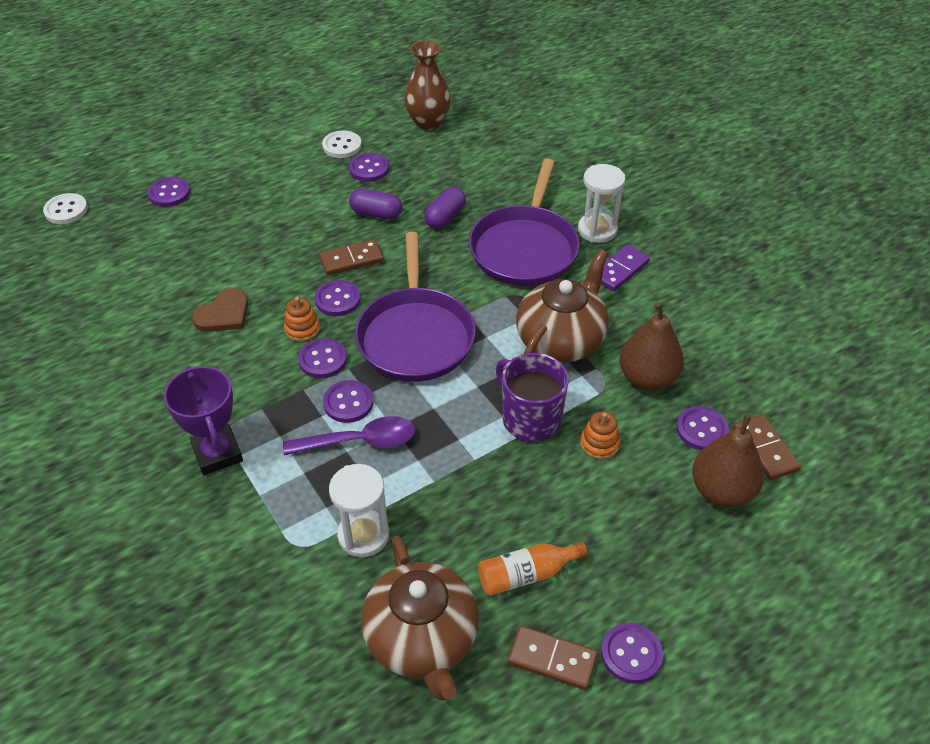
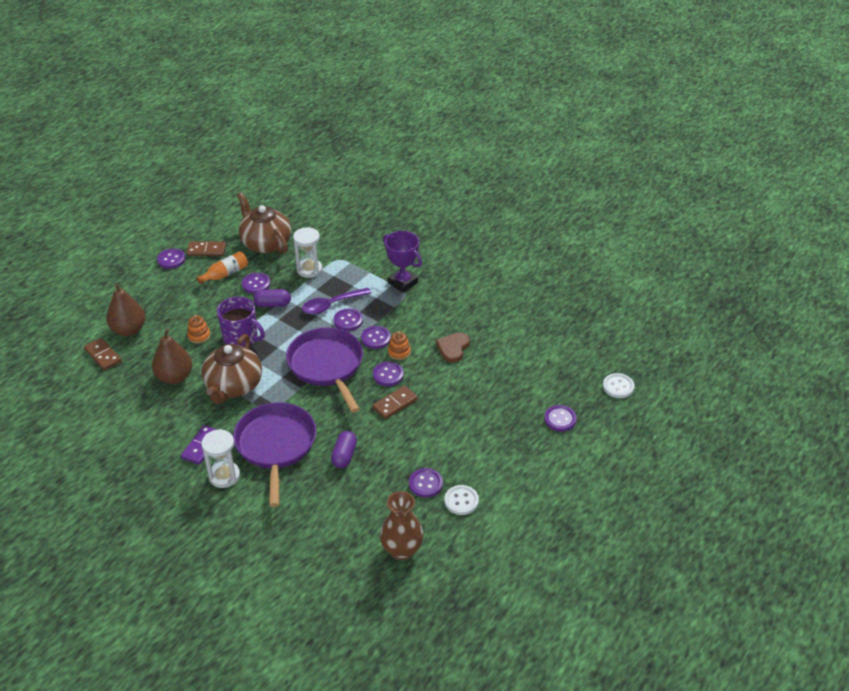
camera: 160 degrees right, 5 degrees down
(376, 214) = (397, 444): purple capsule -> purple capsule (273, 304)
(701, 430) = (140, 356): purple button -> purple button (256, 284)

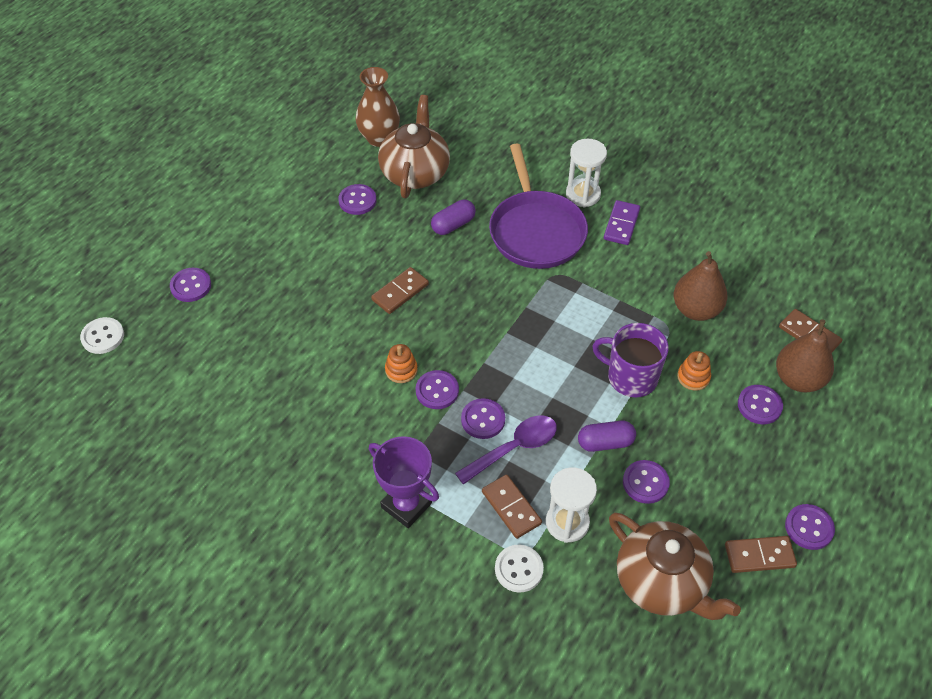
camera: 175 degrees right, 10 degrees up
(225, 274) = (704, 501): orange bottle -> none
(233, 386) = (613, 302): brown teapot -> brown teapot (415, 172)
(327, 365) = (498, 341): purple pan -> none
(340, 278) = (511, 507): none -> brown domino
(344, 455) = (453, 225): purple capsule -> purple capsule turned 45 degrees clockwise
(388, 375) = (413, 333): purple button -> purple button (759, 405)
(453, 348) = (324, 382): brown heart -> none
(461, 501) = (318, 186): white button -> white button (519, 569)

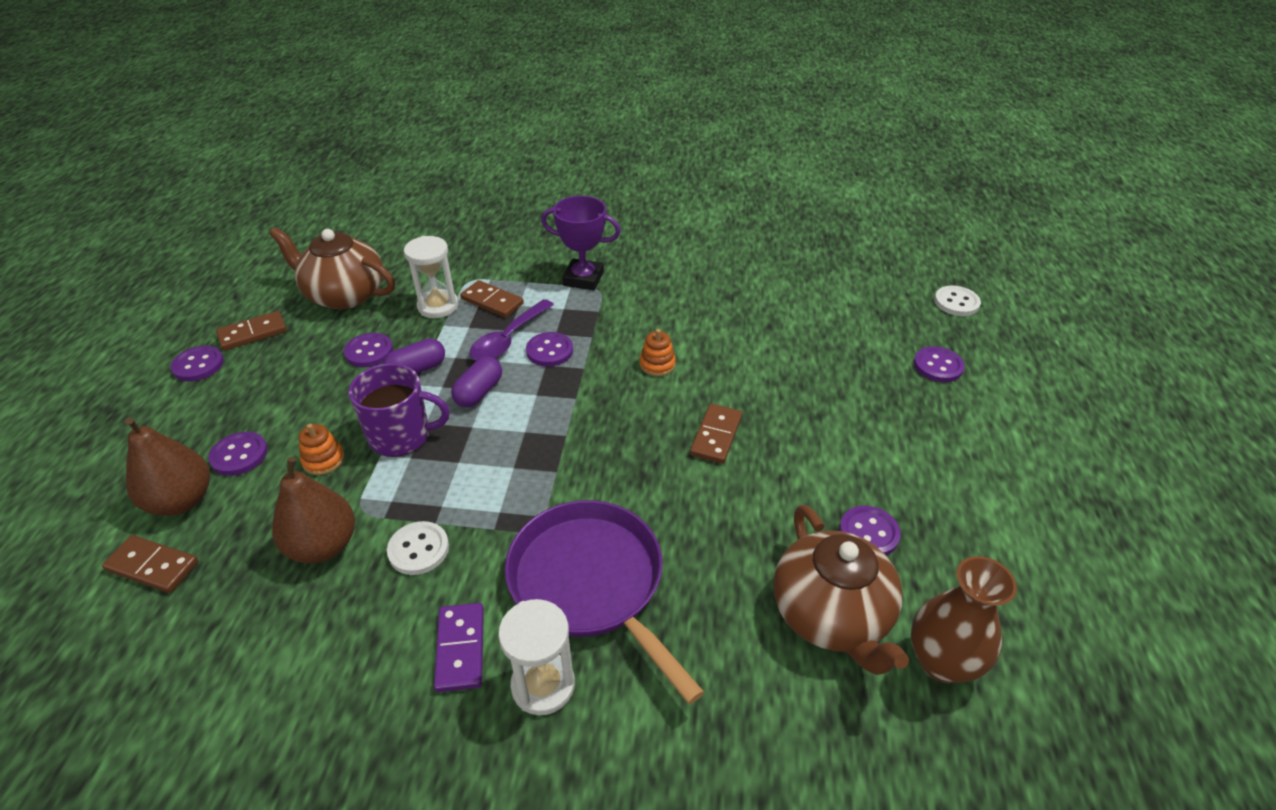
camera: 155 degrees right, 10 degrees down
(437, 391) = (609, 359): purple button -> none
(453, 225) = (713, 547): purple capsule -> purple capsule (479, 392)
(519, 569) = (470, 271): white button -> white button (418, 549)

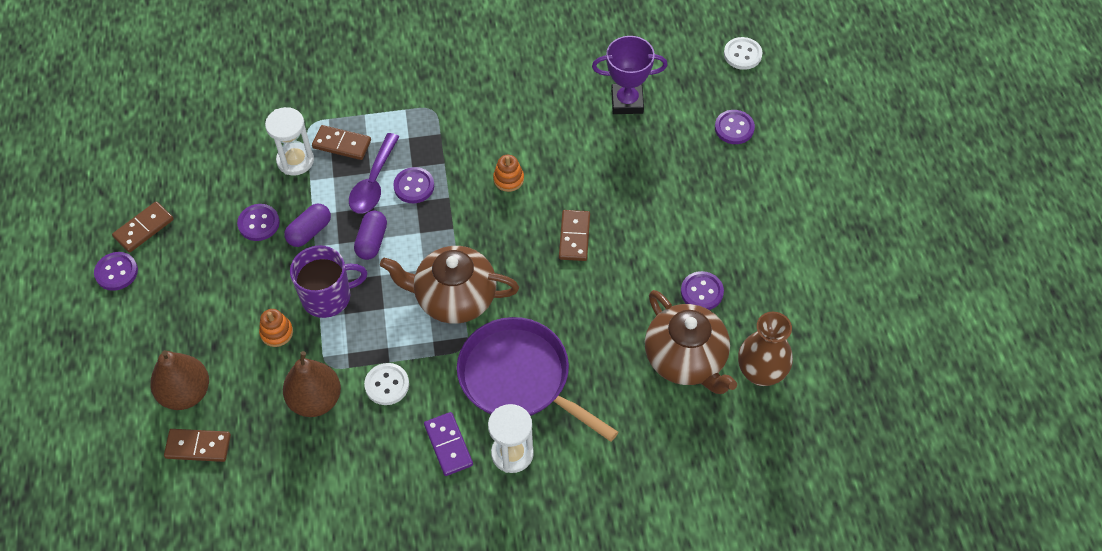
camera: 15 degrees left, 15 degrees up
(239, 455) = (206, 345): purple button -> none
(344, 295) = (203, 167): brown teapot -> brown teapot (454, 298)
(583, 279) = (414, 99): purple trophy -> purple trophy (627, 102)

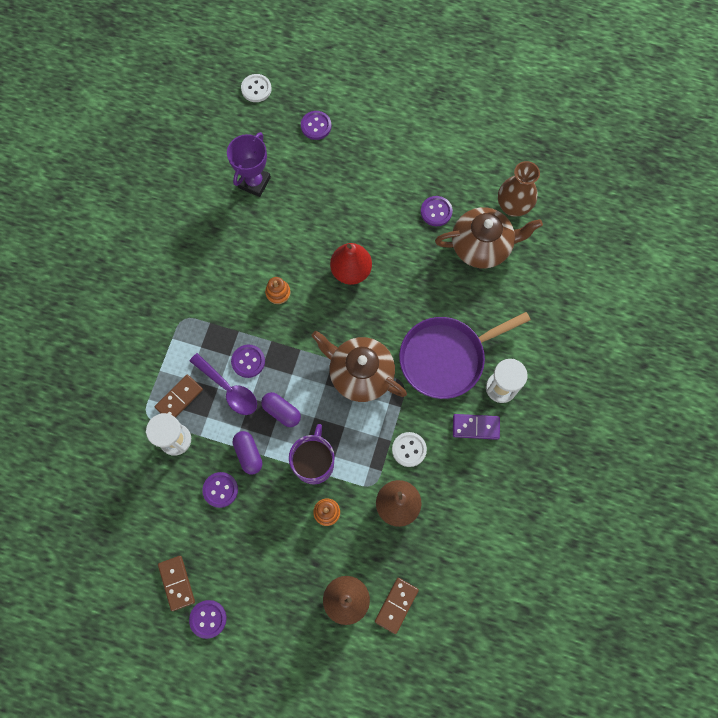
camera: 65 degrees left, 15 degrees up
(454, 298) = (360, 374): brown teapot -> brown teapot turned 90 degrees clockwise
(574, 237) = (351, 271): brown domino -> red pear

